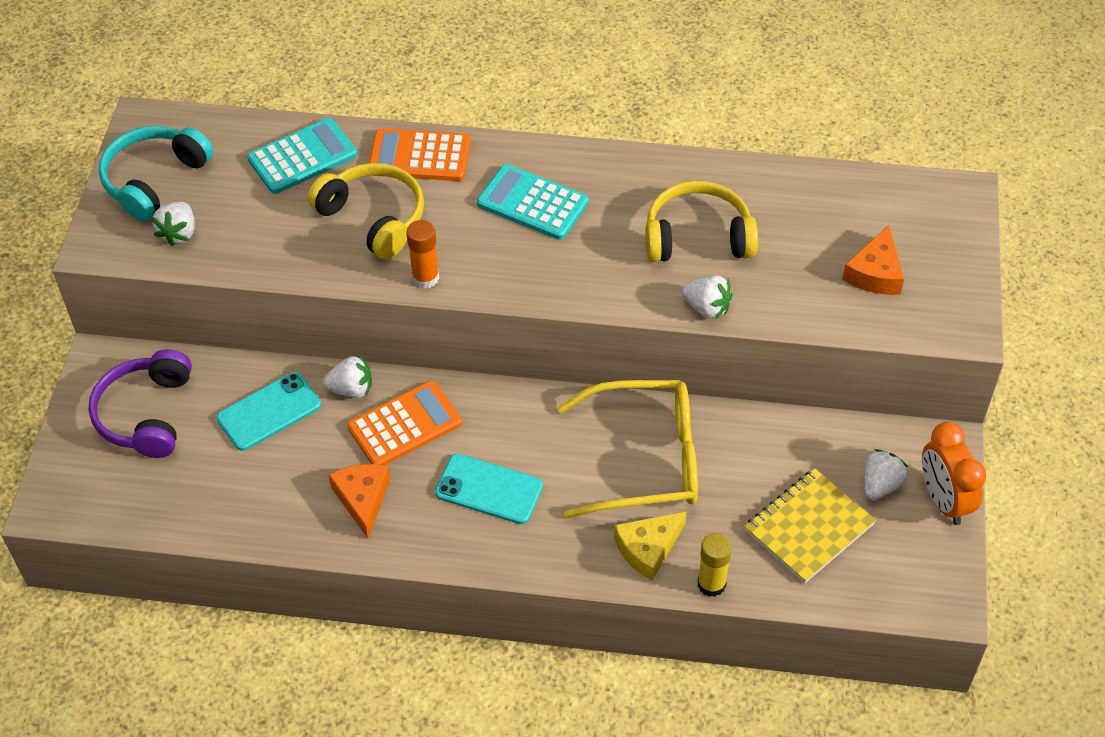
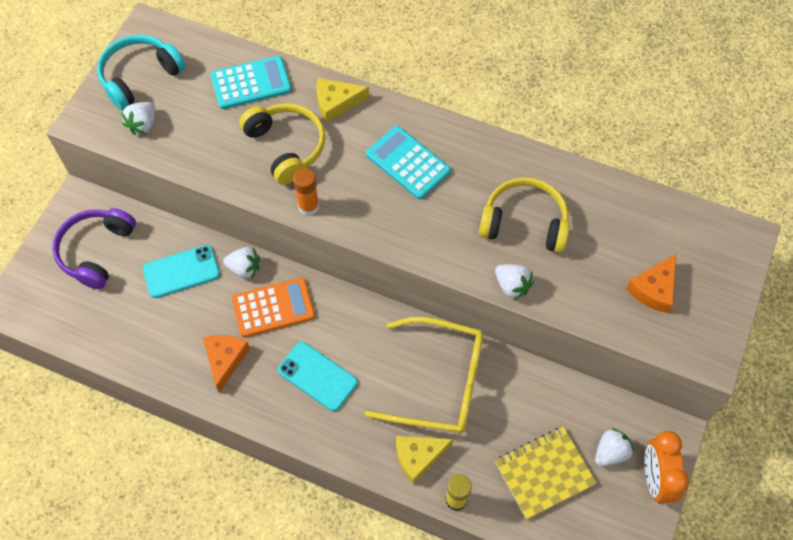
camera: 15 degrees right, 10 degrees up
(419, 156) = (336, 103): orange calculator -> yellow cheese

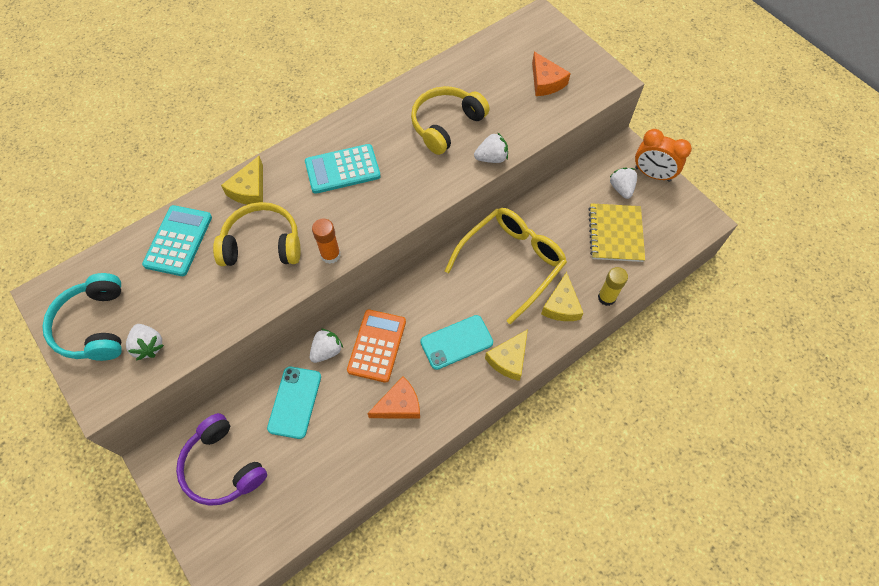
camera: 60 degrees left, 0 degrees up
(225, 359) = (399, 405): orange cheese -> orange cheese turned 120 degrees clockwise
(327, 435) = (509, 359): none -> yellow cheese

